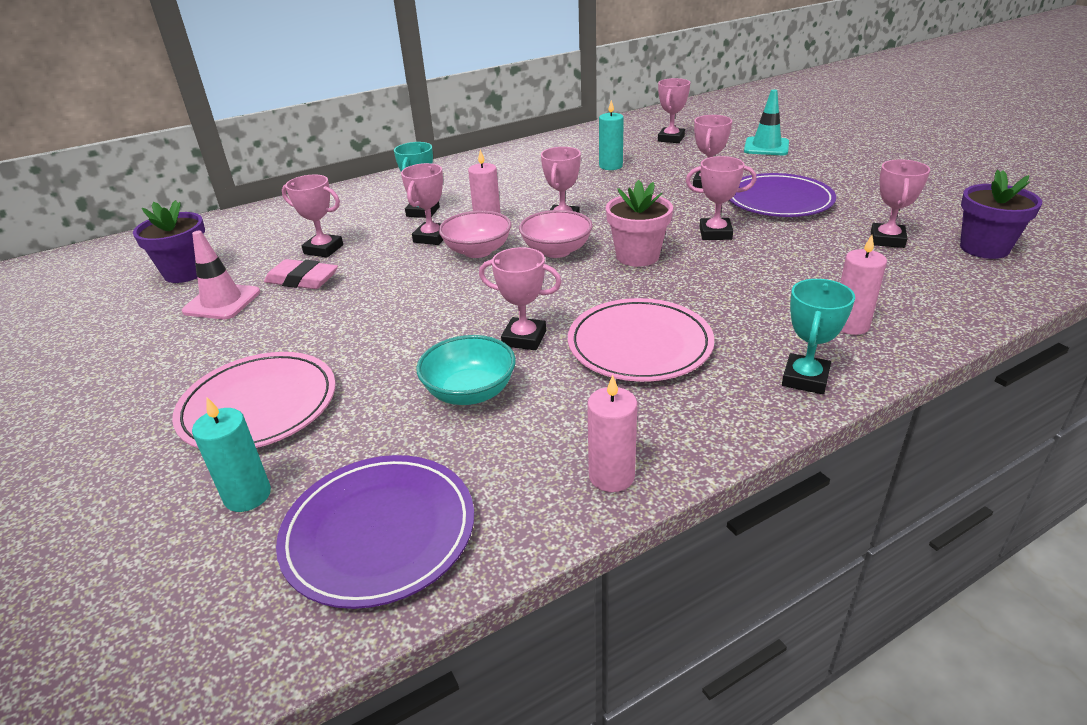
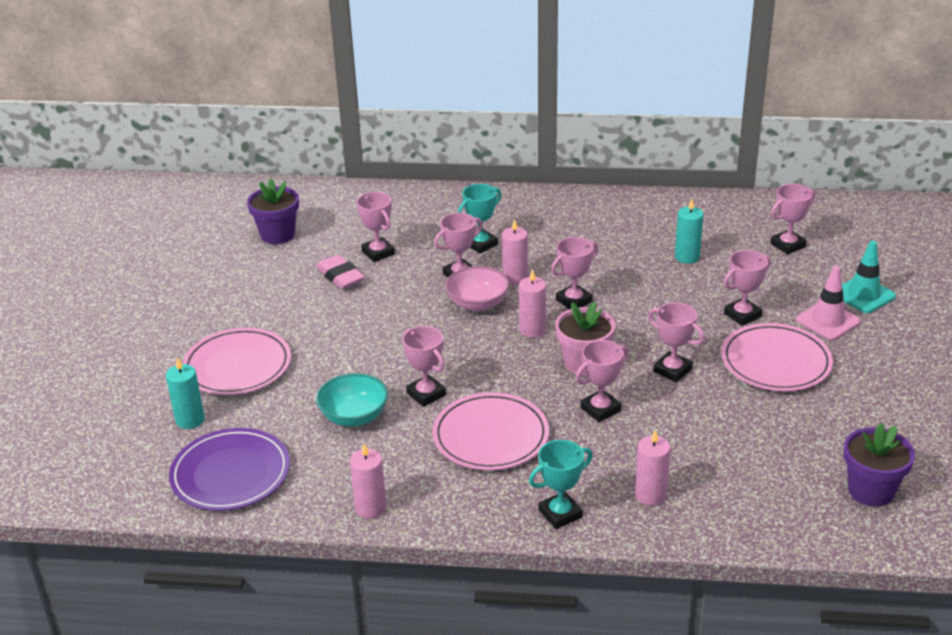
camera: 35 degrees right, 0 degrees up
(222, 302) = (279, 273): pink traffic cone -> pink traffic cone (827, 321)
(556, 251) = (532, 330): pink bowl -> pink candle
(778, 200) = (775, 362): purple plate -> pink plate
(887, 240) = (802, 443): pink trophy -> pink trophy (600, 409)

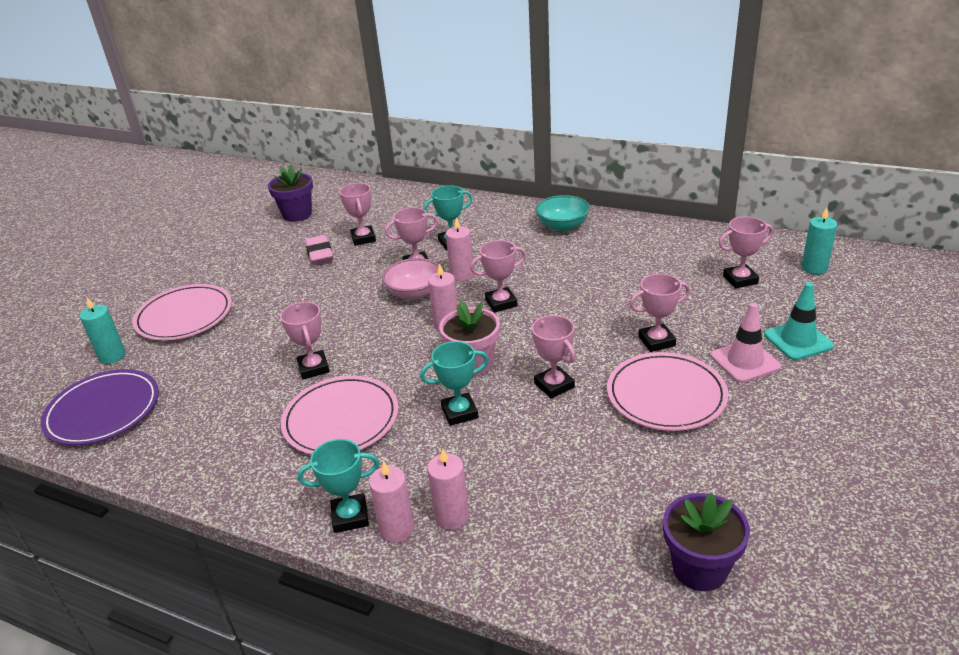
camera: 20 degrees right, 0 degrees up
(354, 416) = (239, 377): turquoise bowl -> turquoise bowl (562, 226)
(370, 508) = (187, 470): pink candle -> pink candle (397, 529)
(600, 409) = (459, 412): pink trophy -> turquoise trophy
(687, 257) = (632, 277): turquoise candle -> turquoise candle (814, 268)

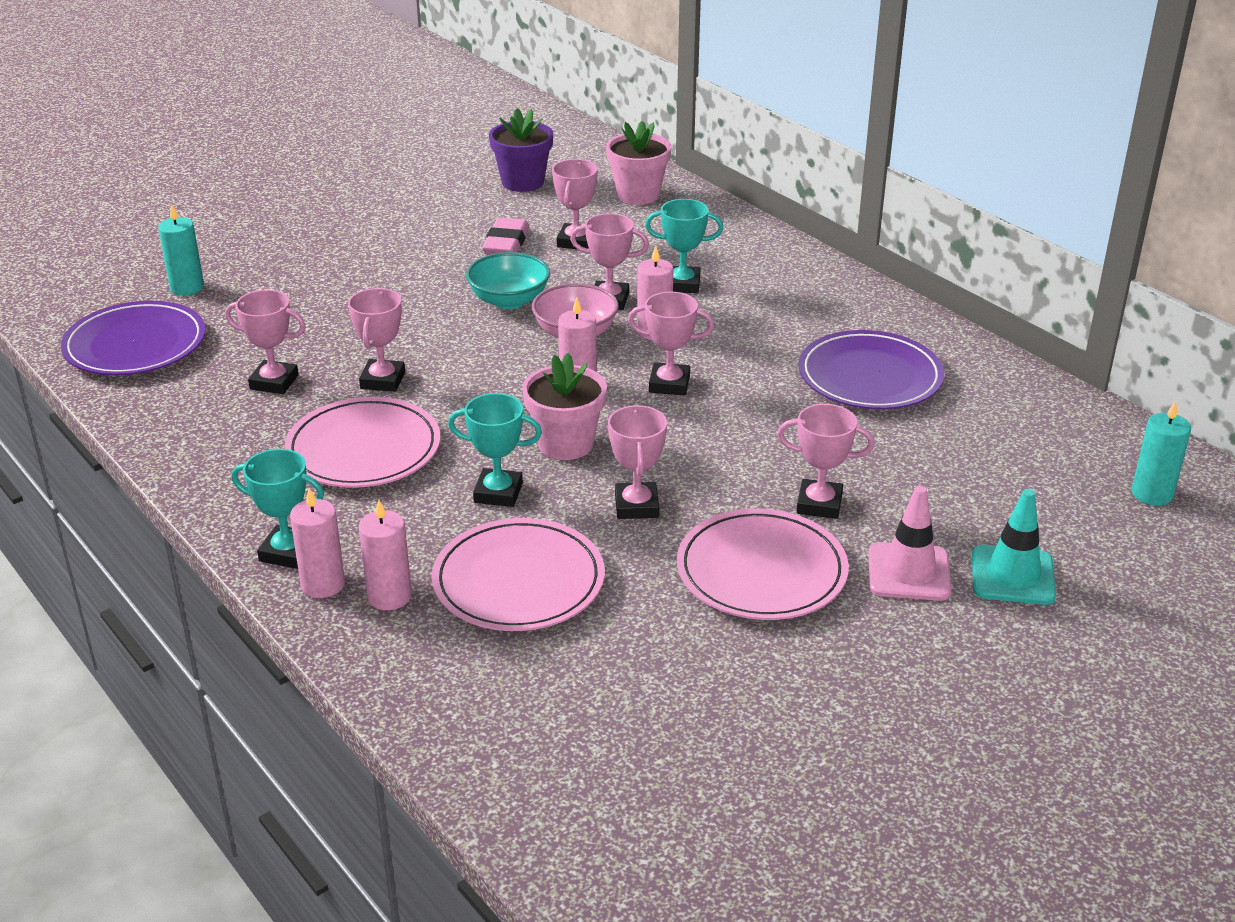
camera: 25 degrees right, 0 degrees up
(184, 316) = (294, 268): pink plate -> pink plate (518, 581)
(377, 200) = (638, 195): none -> pink flower pot
(562, 226) = (851, 312): turquoise bowl -> turquoise bowl (509, 300)
(609, 258) = (870, 376): none -> purple plate
(699, 568) = (602, 762): purple flower pot -> none
(740, 280) = (1022, 470): pink trophy -> pink trophy (274, 382)

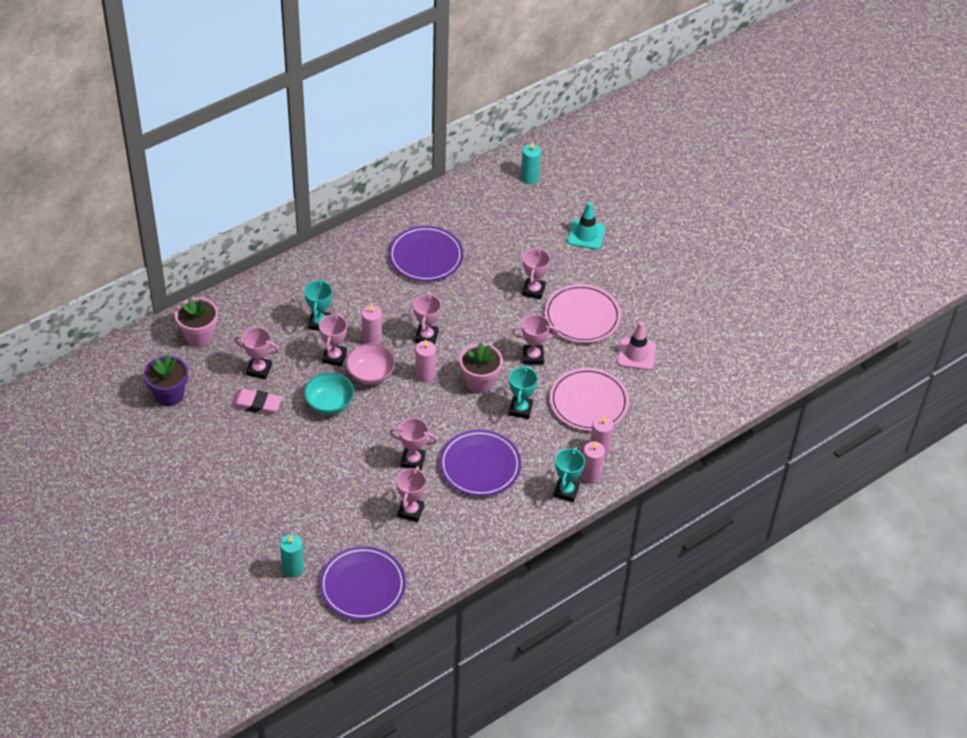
camera: 90 degrees left, 15 degrees up
(364, 449) = (480, 465): pink plate -> purple plate
(909, 572) = (583, 267): pink traffic cone -> pink traffic cone (636, 354)

